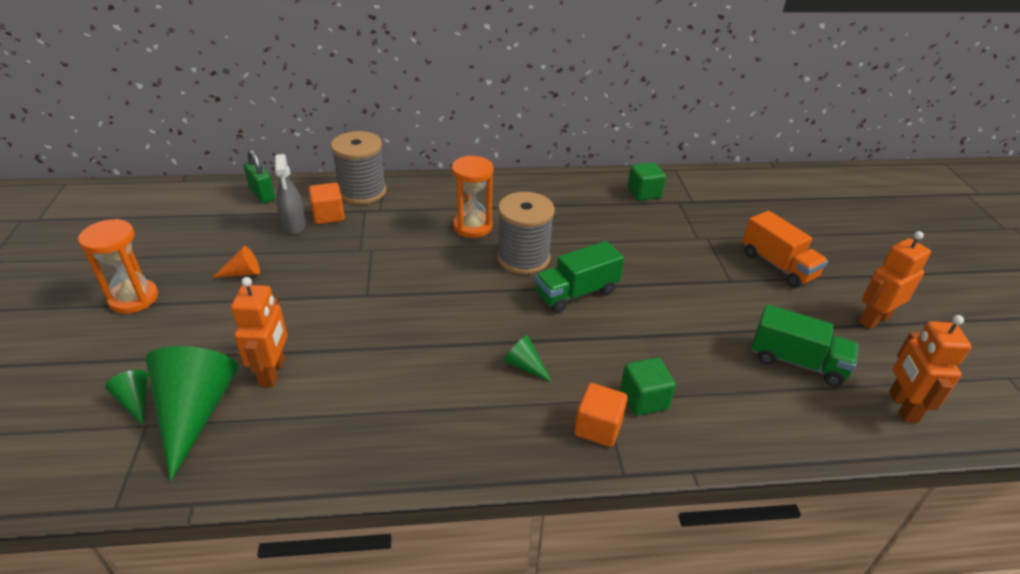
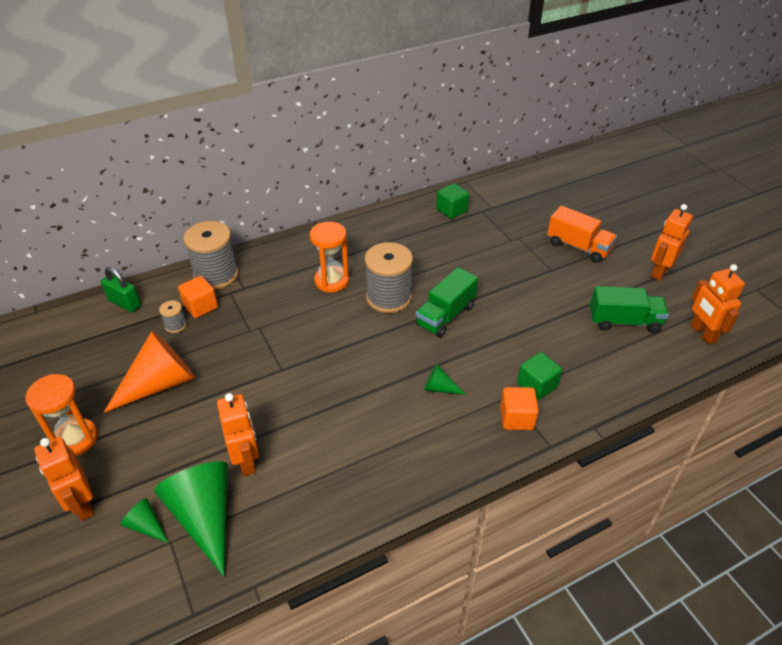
camera: 20 degrees left, 5 degrees up
(95, 360) = (82, 505): none -> orange robot
(243, 273) = (160, 384): orange cone -> orange cone, size x2.18
(294, 225) = (175, 325): grey spray bottle -> grey spool

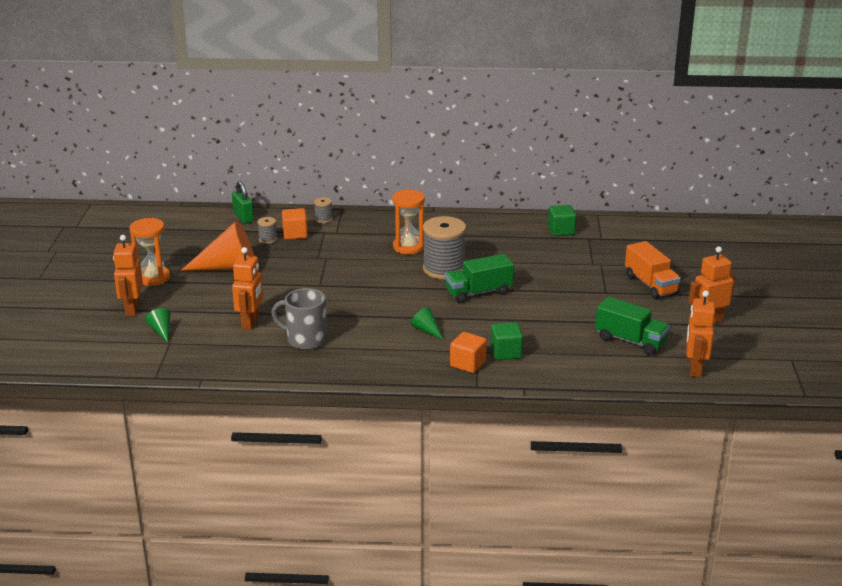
camera: 30 degrees right, 15 degrees down
(205, 516) = (200, 339): green cone -> none
(216, 275) = (323, 219): grey spool -> grey spool, size x0.45
(328, 460) = (305, 340): none -> grey mug

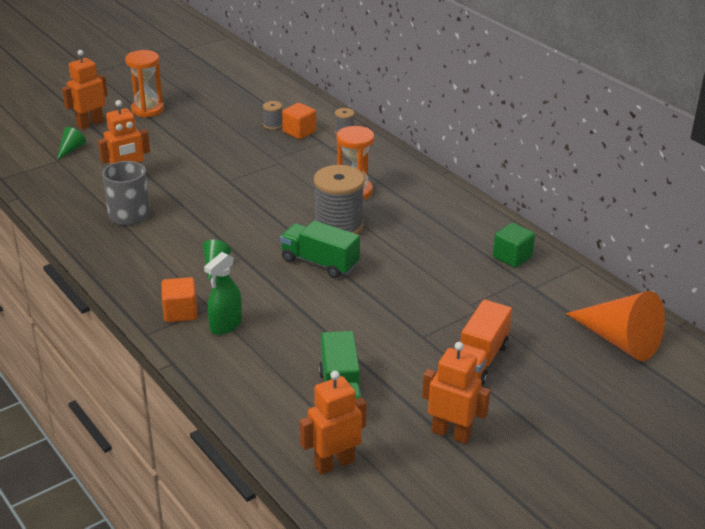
camera: 50 degrees right, 5 degrees up
(229, 267) = (204, 130): orange cone -> orange cone (619, 341)
(243, 217) = (295, 99): green padlock -> none
(506, 352) = (225, 325): green cube -> green spray bottle

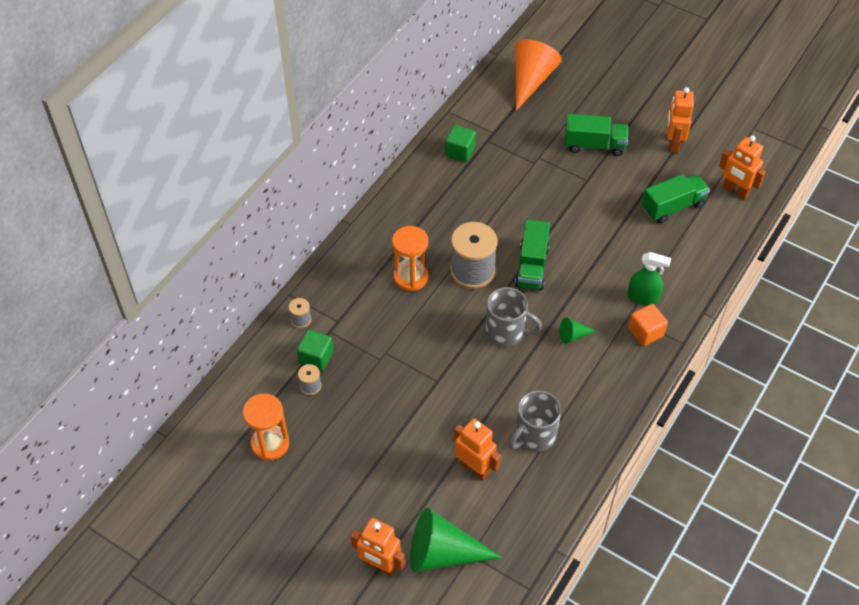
camera: 110 degrees left, 20 degrees up
(71, 149) = (443, 553): green cone -> green cone, size x2.18
(147, 110) = (323, 522): orange hourglass -> orange hourglass (270, 443)
(251, 228) = (506, 331): none -> grey mug
(299, 132) = (316, 357): orange cube -> green cube
(479, 360) = (594, 145): orange truck -> green truck

